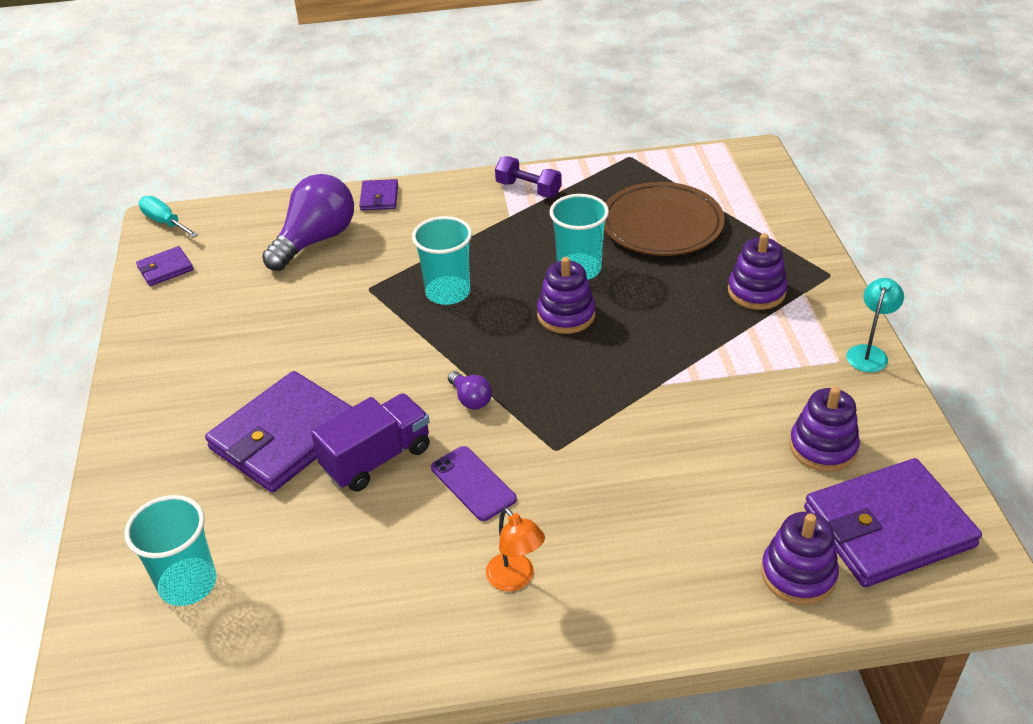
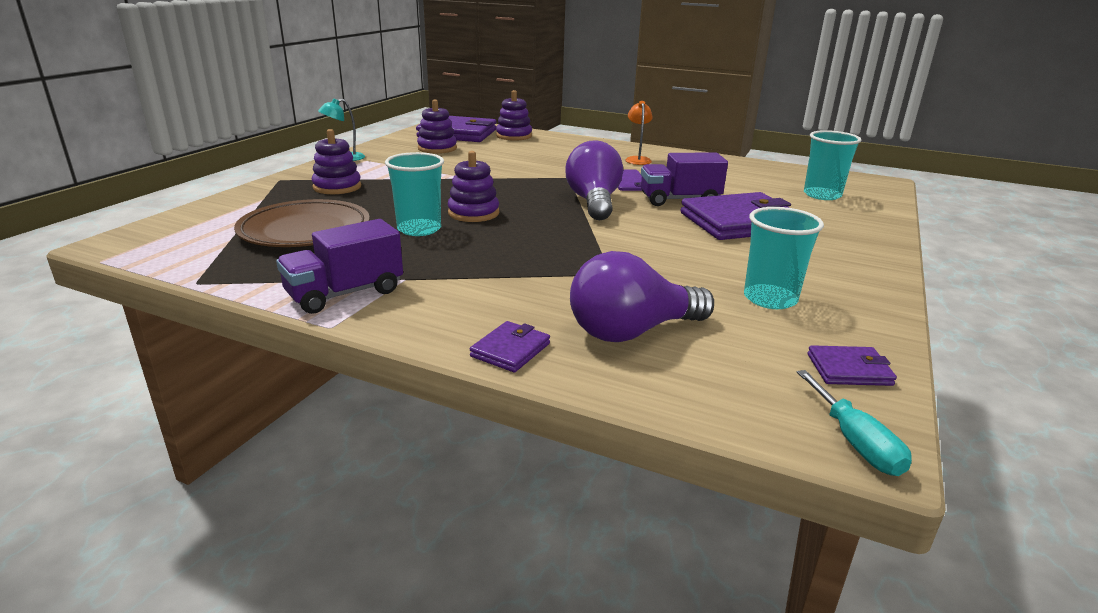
camera: 150 degrees left, 15 degrees down
(448, 292) = (542, 249): turquoise cup -> turquoise cup (770, 299)
(470, 399) = (594, 202): purple light bulb -> purple light bulb, size x2.19
(528, 189) = (345, 293): purple dumbbell -> purple truck

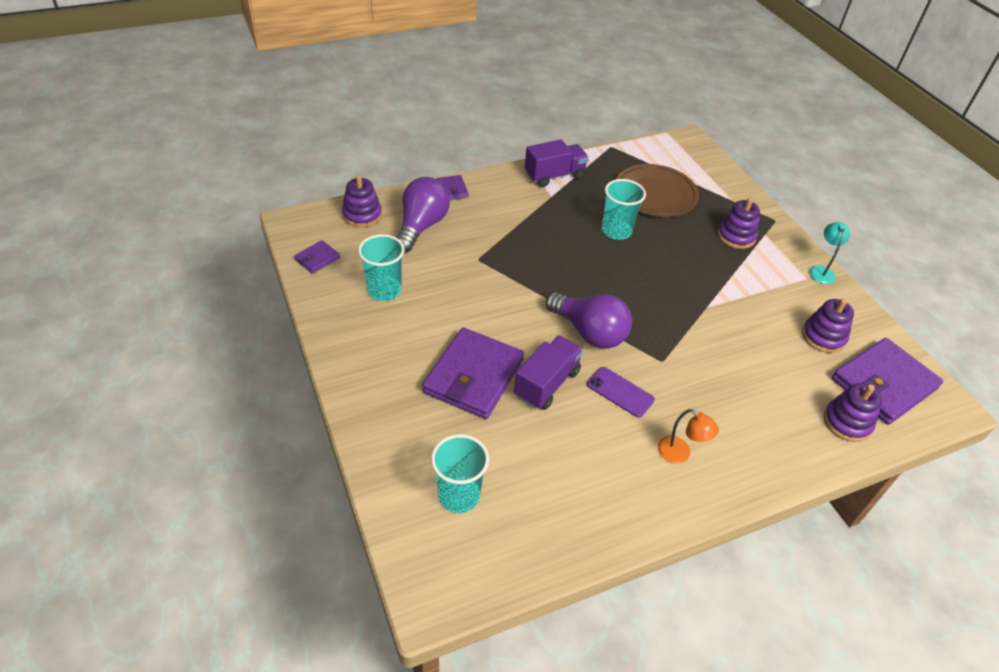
camera: 130 degrees right, 20 degrees up
(345, 293) = (554, 175): purple truck -> purple truck turned 60 degrees clockwise
(473, 213) = (623, 265): purple stacking toy -> purple stacking toy (362, 215)
(855, 442) = (297, 222): turquoise screwdriver -> none

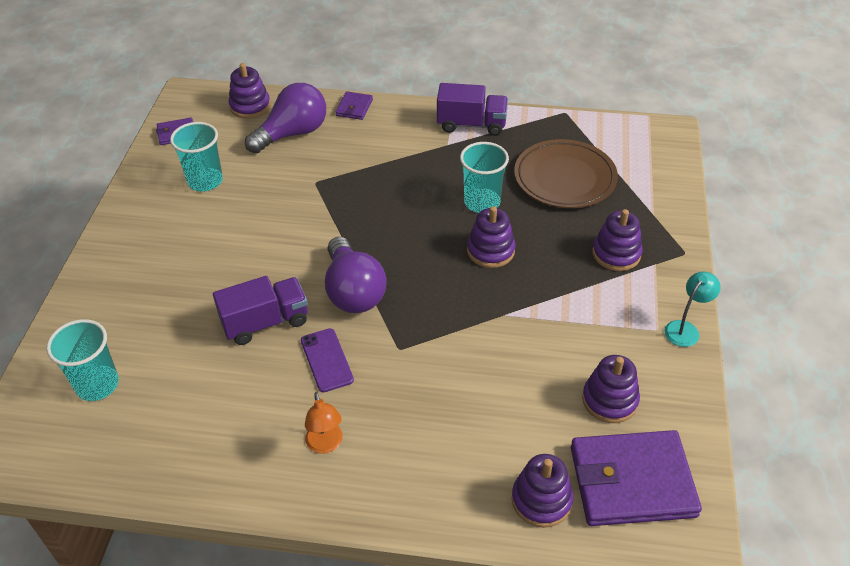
camera: 35 degrees right, 0 degrees up
(474, 376) = (208, 288): purple wallet -> none
(655, 264) = (490, 251): none -> purple stacking toy

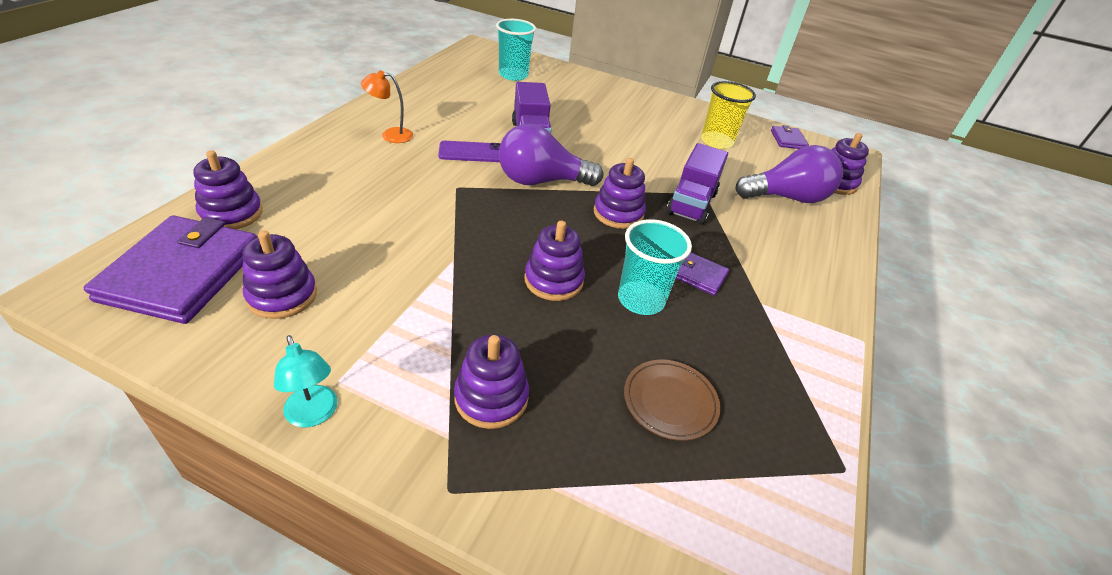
camera: 100 degrees right, 5 degrees down
(205, 181) = (716, 141): turquoise cup -> yellow cup
(293, 133) = (787, 197): purple light bulb -> purple light bulb turned 75 degrees counterclockwise
(354, 108) = (838, 248): purple wallet -> purple wallet (698, 275)
(378, 230) = (618, 213): none -> purple stacking toy
(471, 124) = (806, 340): purple truck -> purple truck (691, 203)
(564, 178) = (670, 402): brown plate -> brown plate, size x0.59

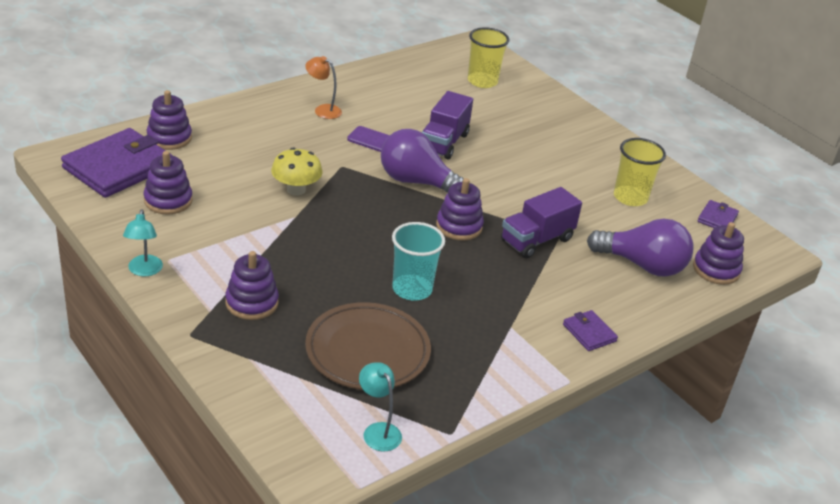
camera: 30 degrees right, 5 degrees down
(429, 228) = (296, 189): none -> yellow mushroom
(513, 75) = (482, 81): turquoise cup -> yellow cup
(553, 280) = (357, 254): purple stacking toy -> none
(670, 402) = (367, 351): brown plate -> brown plate, size x1.70
(698, 275) = (479, 291): purple wallet -> purple wallet (589, 333)
(781, 514) = (378, 431): none -> turquoise lamp

